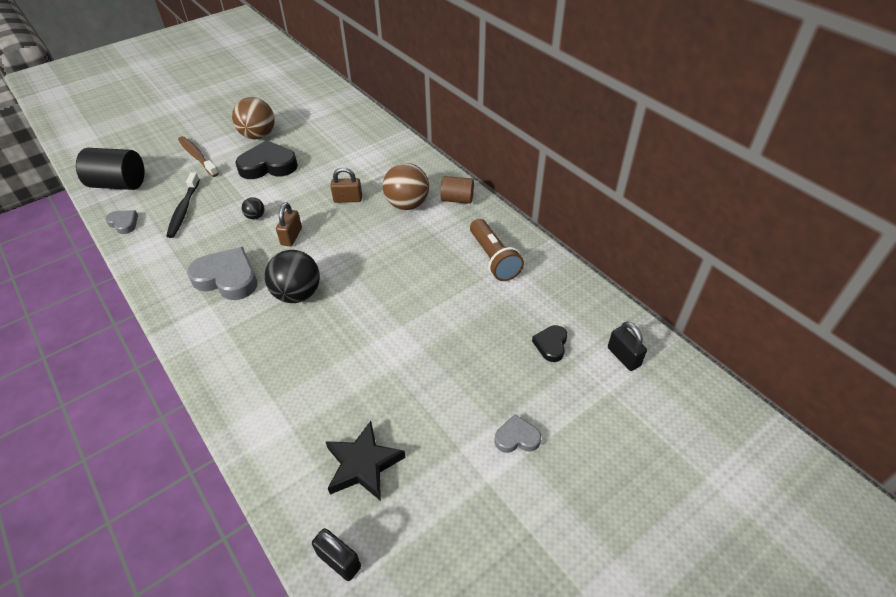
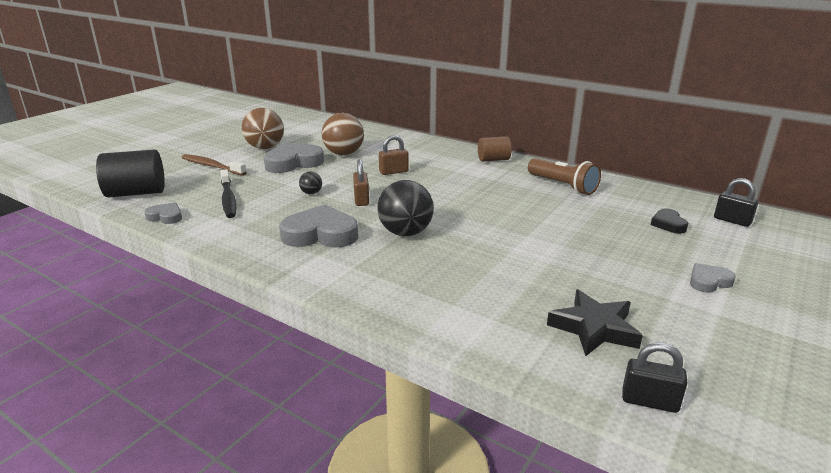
camera: 20 degrees left, 20 degrees down
(268, 165) = (293, 163): black heart -> grey heart
(407, 204) = (452, 168): brown ball -> brown ball (344, 154)

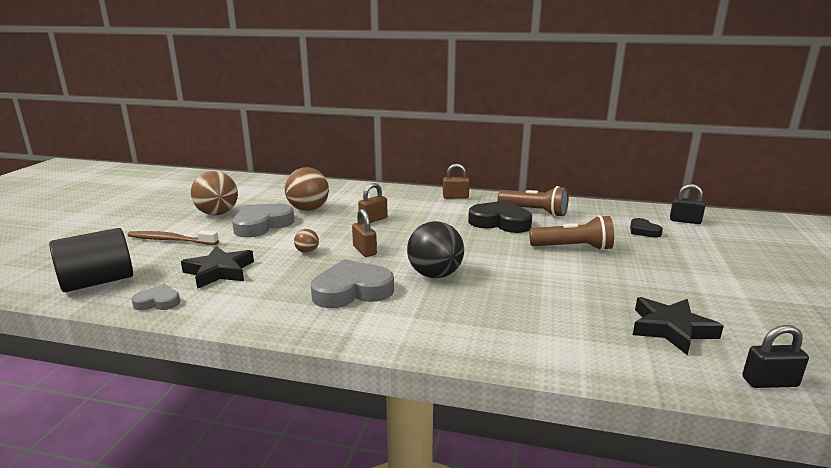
camera: 20 degrees left, 5 degrees down
(228, 199) = (219, 271): black toothbrush -> black star
(311, 193) = (307, 252): black ball -> brown ball
(493, 160) = (455, 197): brown cylinder -> brown padlock
(516, 192) = (500, 222): none -> black heart
(569, 229) = (573, 248): none -> brown flashlight
(708, 281) = (715, 272): grey heart -> none

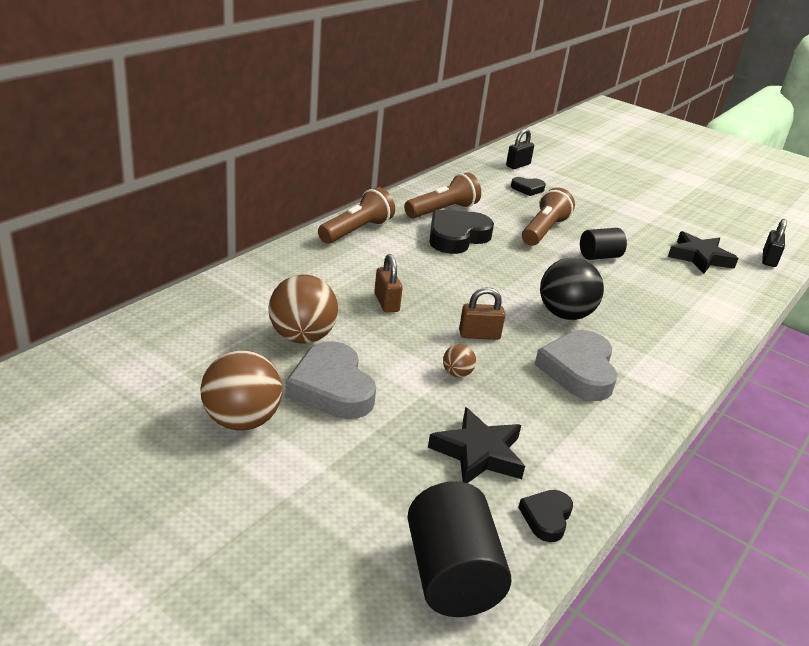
camera: 70 degrees left, 10 degrees up
(158, 302) = (546, 517): grey heart -> black heart
(171, 240) = (328, 485): brown toothbrush -> none
(455, 197) = (356, 231): brown padlock -> brown flashlight
(568, 276) = (599, 256): none -> black cylinder

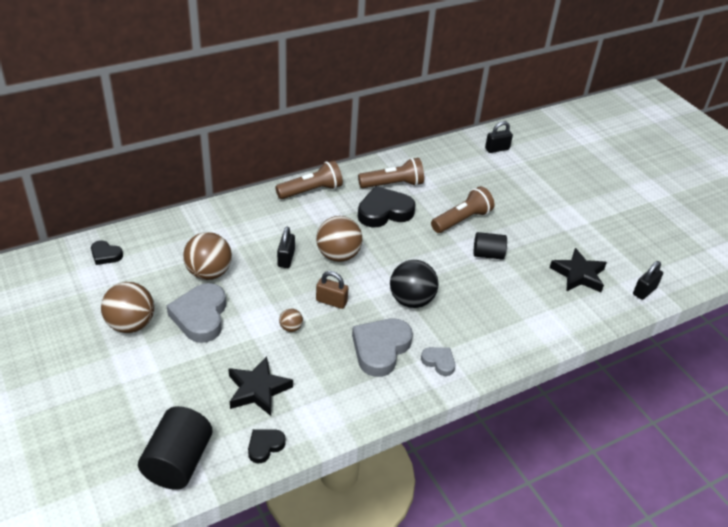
camera: 25 degrees right, 10 degrees up
(386, 302) = (286, 258): brown padlock -> black padlock
(444, 287) = (338, 255): none -> brown ball
(527, 189) = (484, 175): black heart -> black heart (105, 255)
(651, 368) = (439, 362): none -> grey heart

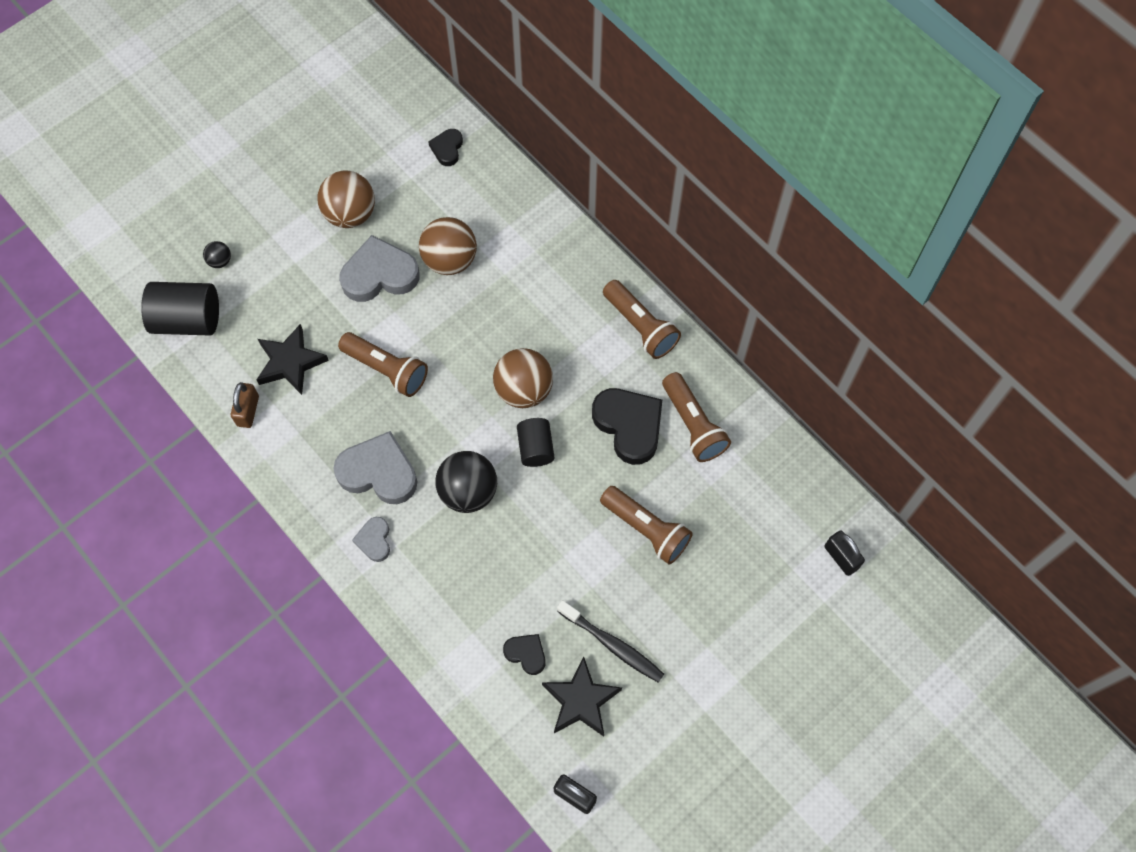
camera: 80 degrees right, 25 degrees up
(127, 426) = (220, 261): none -> black ball
(265, 446) = (220, 390): black heart -> black heart (526, 654)
(286, 258) = (499, 333): black padlock -> none
(291, 328) = (386, 369): brown ball -> brown flashlight
(331, 301) = (440, 402): brown padlock -> brown padlock (248, 411)
(439, 362) = (374, 540): grey heart -> grey heart turned 150 degrees clockwise
(488, 254) = (584, 573): black cylinder -> black cylinder (535, 448)
(540, 252) = (612, 644): none -> black toothbrush

